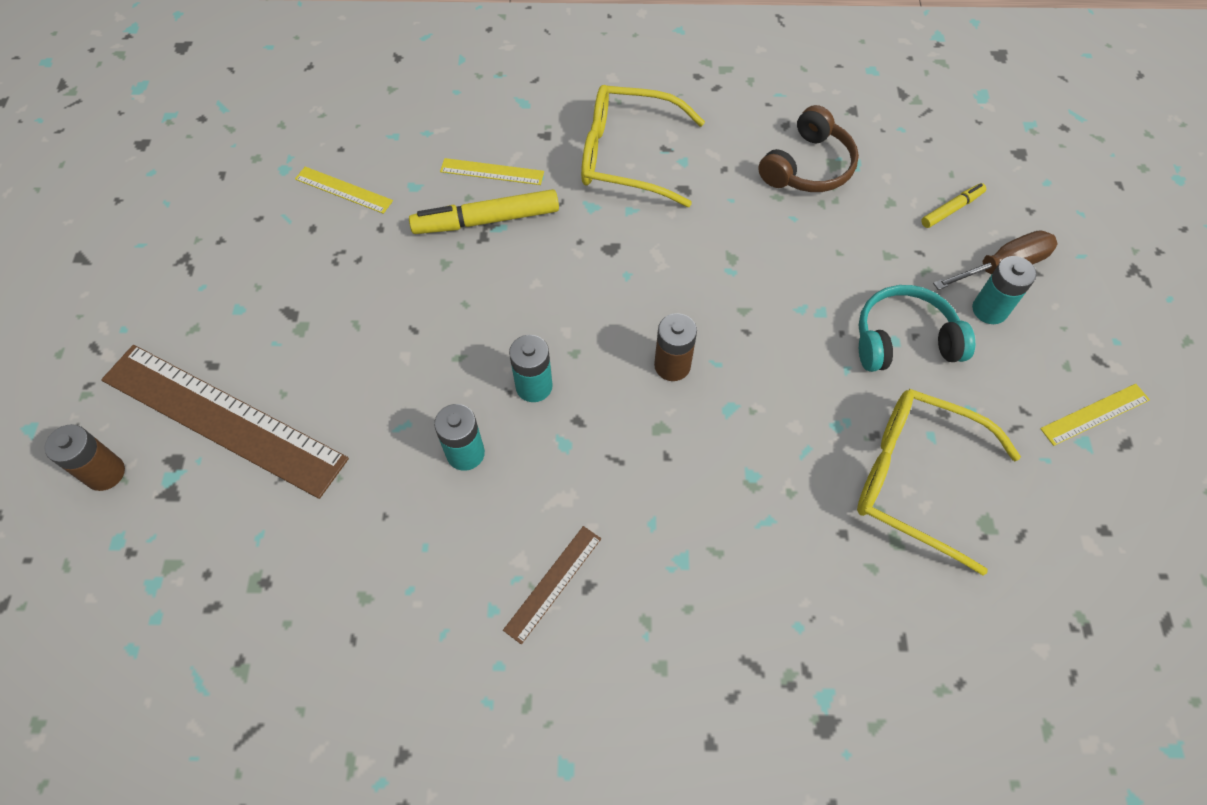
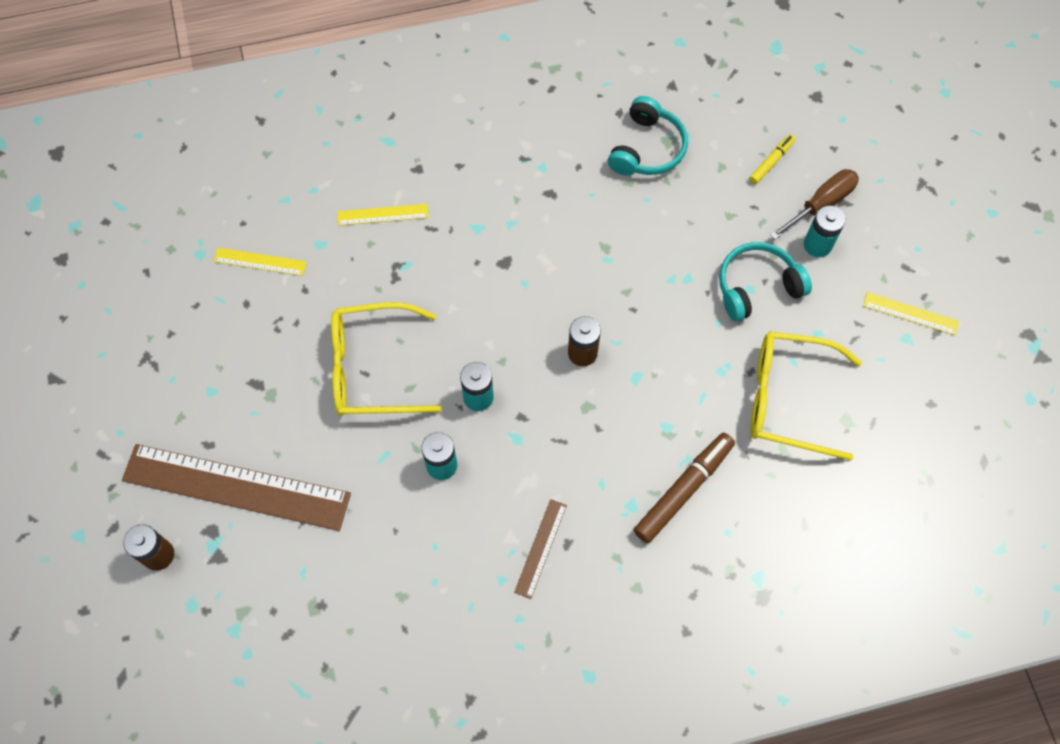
camera: 15 degrees left, 5 degrees up
(486, 220) = (393, 261): yellow marker -> none
(627, 156) = (493, 173): yellow glasses -> yellow glasses (372, 368)
(754, 558) = (683, 490): none -> brown marker
(808, 166) = (647, 148): brown headphones -> turquoise headphones
(1095, 414) = (910, 313): yellow ruler -> yellow ruler turned 60 degrees clockwise

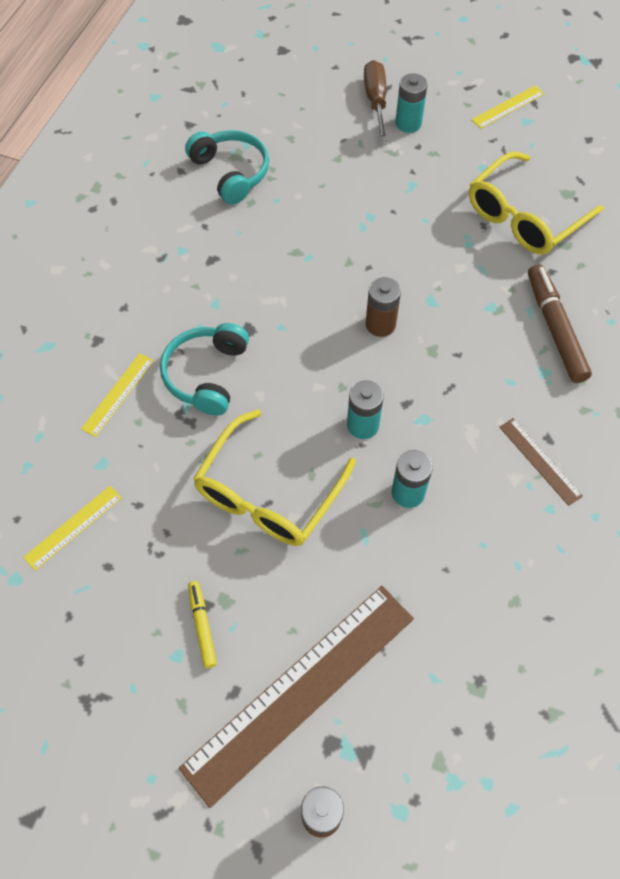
camera: 55 degrees left, 5 degrees down
(757, 287) = (414, 179): turquoise headphones -> turquoise headphones (206, 375)
(771, 162) = (314, 107): yellow marker -> yellow marker (202, 626)

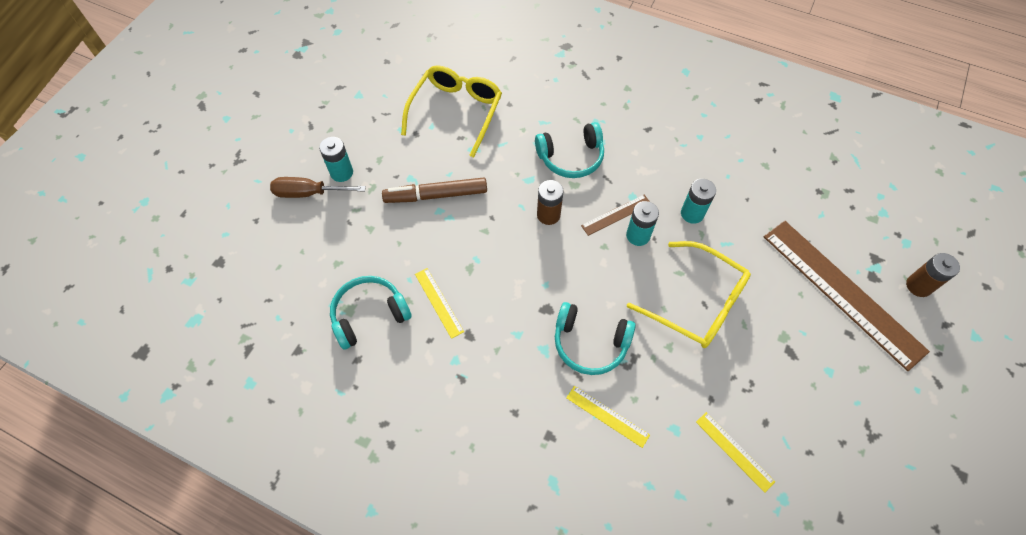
camera: 85 degrees left, 0 degrees up
(202, 626) = (805, 353): yellow marker -> none
(476, 345) = (571, 157): none -> turquoise headphones
(508, 107) = (340, 104): yellow ruler -> yellow ruler (439, 302)
(524, 217) = (456, 111): yellow glasses -> yellow glasses turned 120 degrees counterclockwise
(540, 461) = (665, 136): brown ruler -> brown ruler (616, 214)
(555, 328) = (559, 110): brown marker -> brown marker (436, 195)

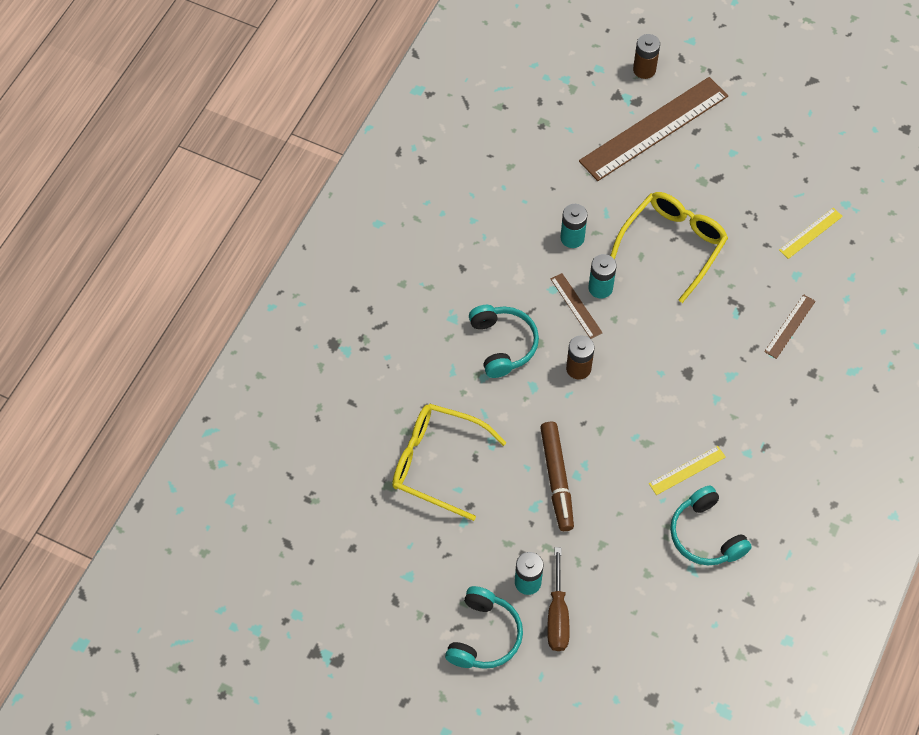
camera: 90 degrees left, 0 degrees up
(590, 343) = (721, 336): turquoise headphones -> turquoise headphones (484, 636)
(607, 416) = (789, 326): yellow ruler -> brown ruler

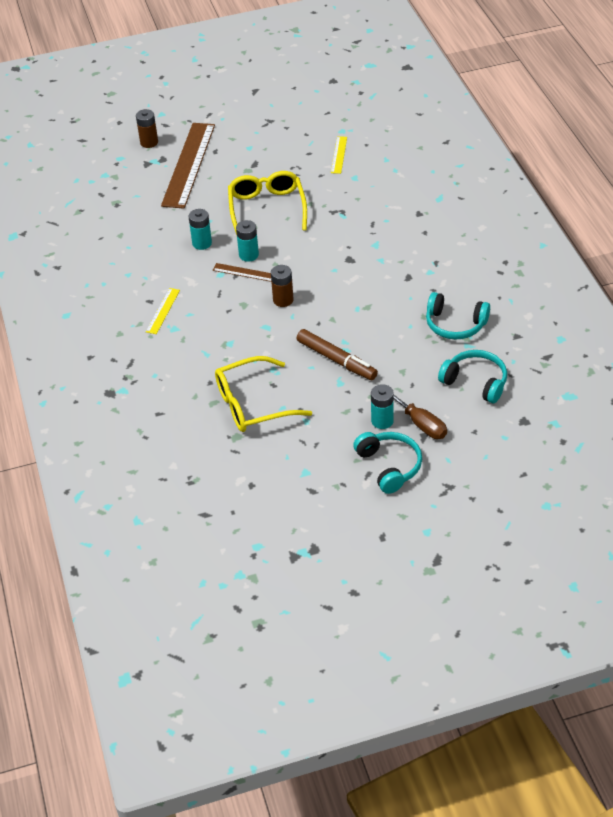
camera: 40 degrees left, 15 degrees down
(503, 344) = (222, 320): turquoise headphones -> turquoise headphones (475, 382)
(687, 470) = (406, 303): yellow ruler -> yellow ruler (163, 311)
(789, 326) = (380, 201): brown ruler -> none

